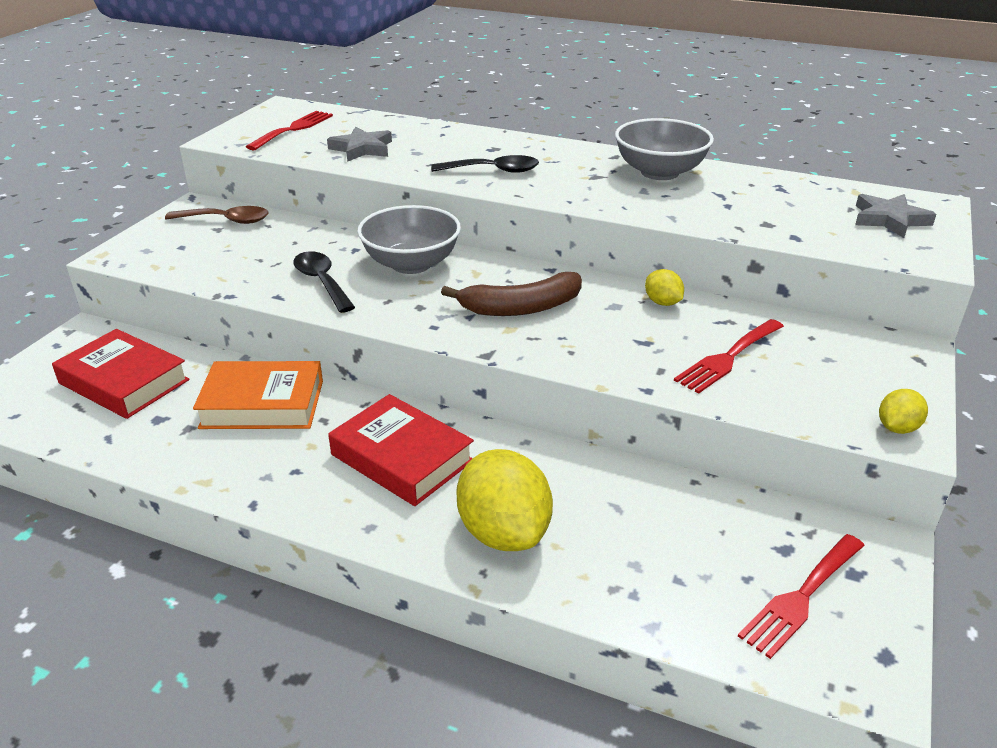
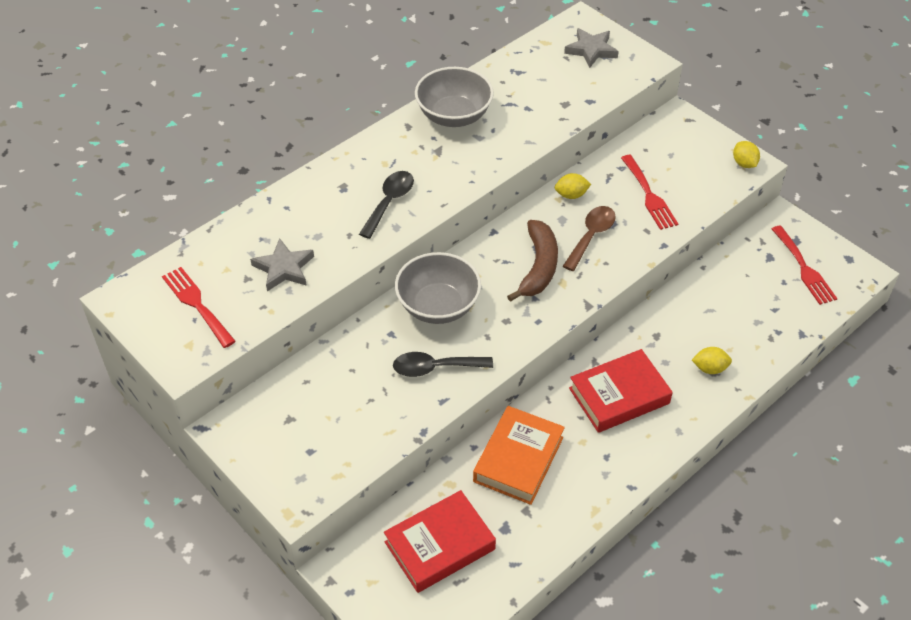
camera: 65 degrees left, 15 degrees up
(226, 220) = (276, 409): brown spoon -> brown spoon (591, 236)
(504, 532) = (709, 368): yellow lemon -> yellow lemon, size x0.48

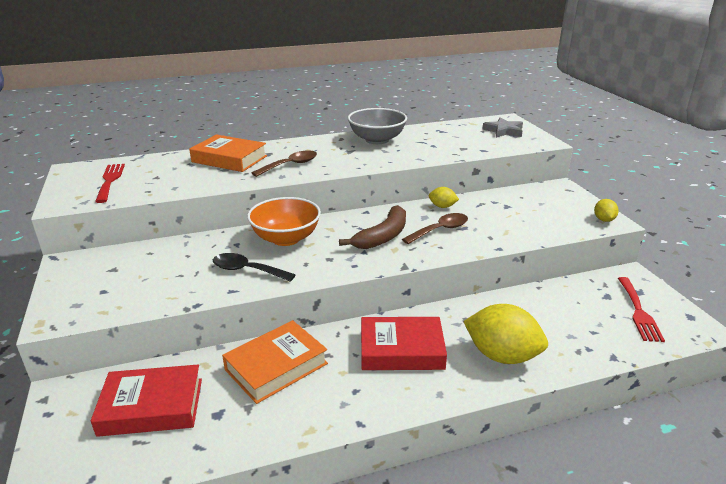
camera: 25 degrees right, 20 degrees down
(284, 268) = (184, 178): grey star -> none
(304, 214) = (229, 159): none -> orange book
(389, 202) = (290, 165): black spoon -> brown spoon
(438, 306) = (286, 238): grey bowl -> orange bowl
(649, 195) = (506, 219): red fork -> none
(709, 368) = (502, 356): yellow lemon -> yellow lemon, size x2.08

